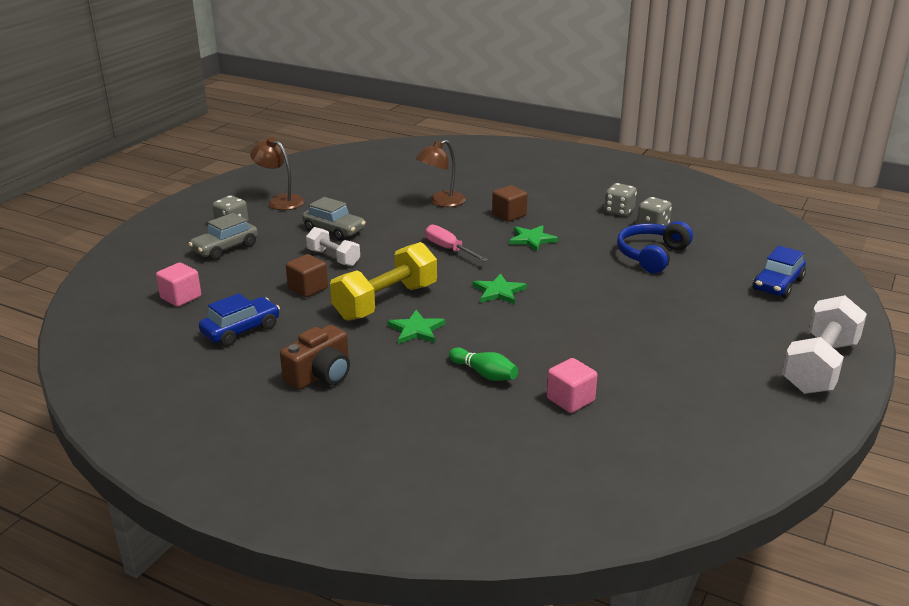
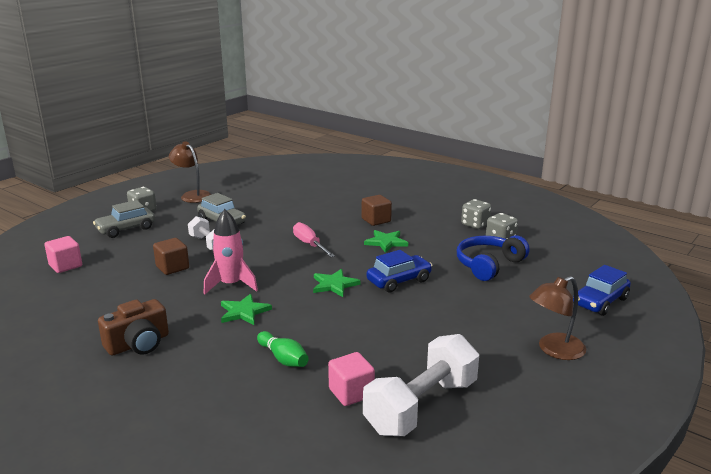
camera: 10 degrees right, 5 degrees down
(241, 330) = (96, 298): blue car -> blue car (399, 281)
(386, 302) = (231, 285): yellow dumbbell -> pink rocket
(441, 202) = (323, 205): brown lamp -> brown lamp (554, 350)
(819, 366) = (615, 386): white dumbbell -> white dumbbell (421, 406)

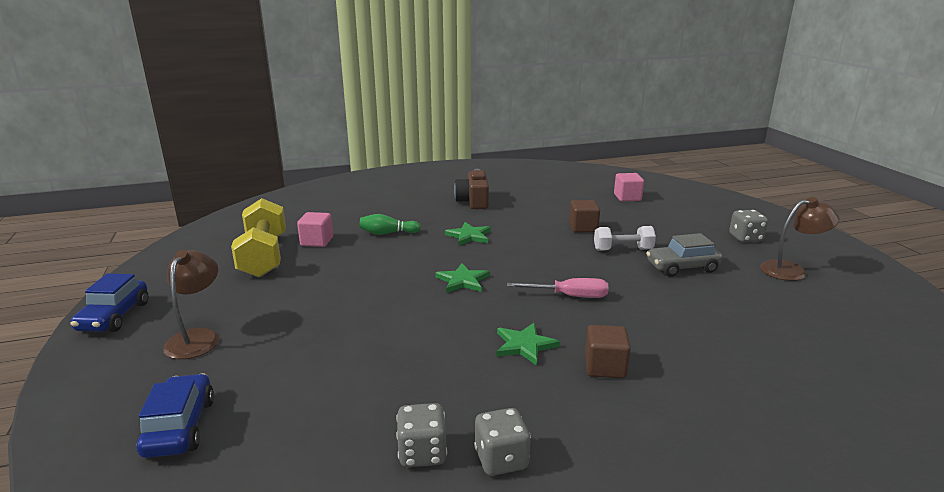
camera: 125 degrees right, 0 degrees up
(126, 229) = (694, 224): grey car -> none
(231, 285) = (521, 241): pink rocket -> none
(399, 281) = (424, 314): blue car -> blue car (114, 317)
(421, 406) = (264, 256): white dumbbell -> yellow dumbbell
(488, 265) = (373, 393): blue headphones -> none

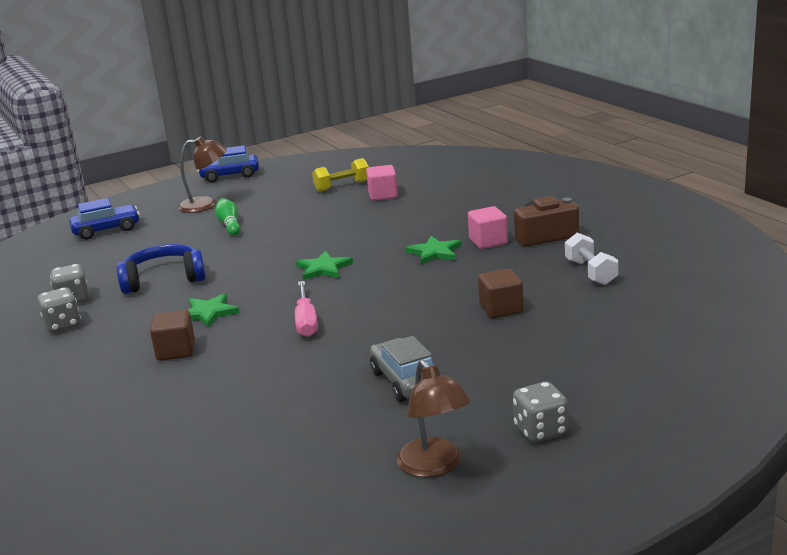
camera: 80 degrees right, 0 degrees up
(264, 256) = (342, 186): yellow dumbbell -> yellow dumbbell, size x0.58
(388, 233) = (419, 216): green bowling pin -> green bowling pin (229, 225)
(414, 373) = (164, 279): none -> blue headphones
(623, 250) = (442, 340): white dumbbell -> white dumbbell (590, 272)
(627, 197) = (650, 328): pink cube -> pink cube (488, 241)

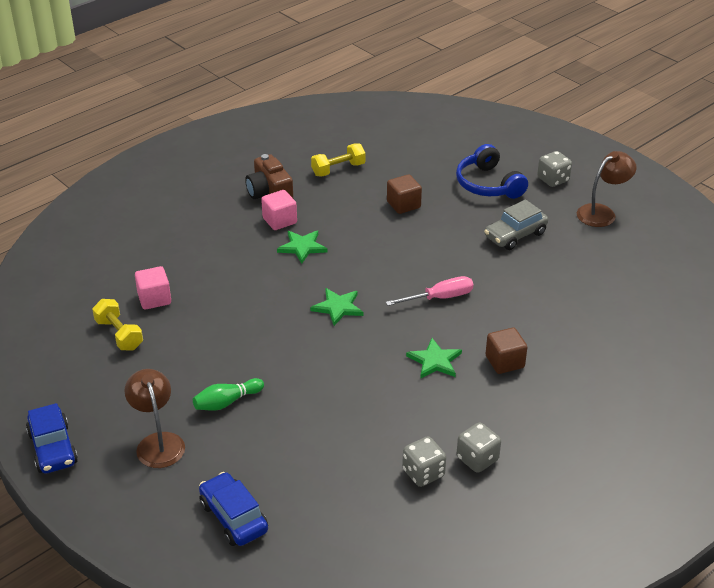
camera: 105 degrees left, 15 degrees up
(164, 279) = (369, 414): blue headphones -> blue headphones (488, 184)
(590, 272) = (338, 169): white dumbbell -> yellow dumbbell

